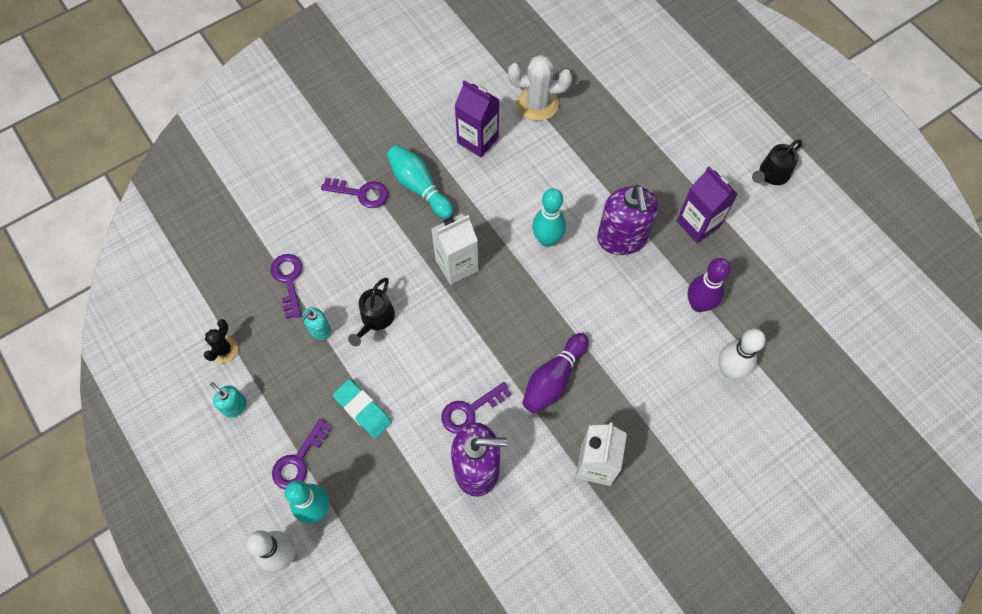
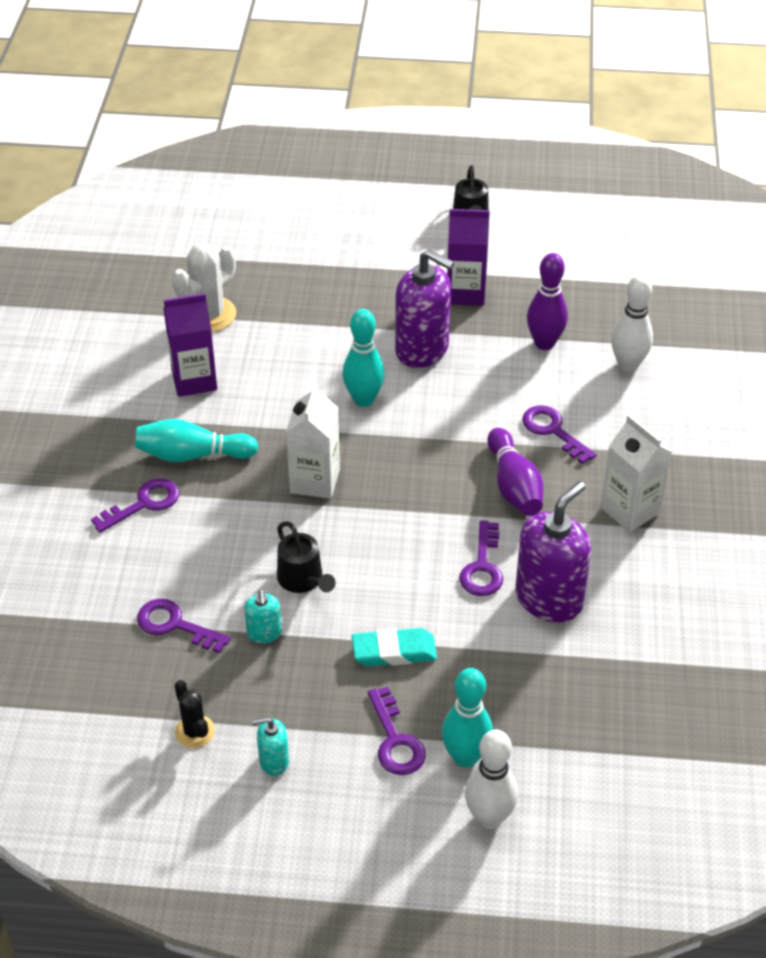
camera: 50 degrees left, 20 degrees down
(623, 367) = (553, 431): none -> purple key

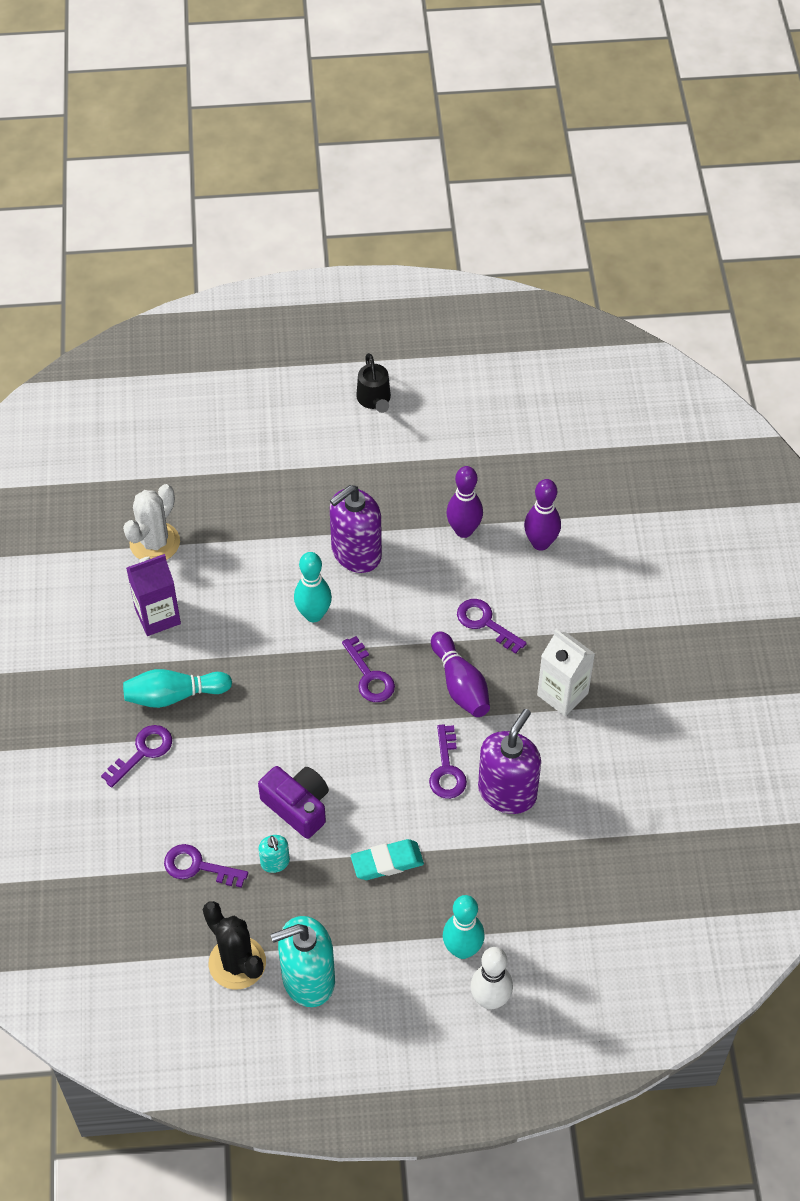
camera: 10 degrees left, 10 degrees up
(195, 731) = (237, 963): black cactus -> black cactus, size x1.73
(274, 761) = (308, 979): turquoise soap dispenser -> turquoise soap dispenser, size x2.12
(303, 580) = (297, 806): black watering can -> purple camera
(315, 481) = (287, 706): white carton -> none
(395, 740) = (403, 944): purple key -> purple key (369, 676)
(422, 349) = (356, 553): purple soap dispenser -> purple soap dispenser turned 120 degrees clockwise
(465, 293) = (384, 485): purple carton -> none
(628, 365) = (540, 543): white bowling pin -> purple bowling pin

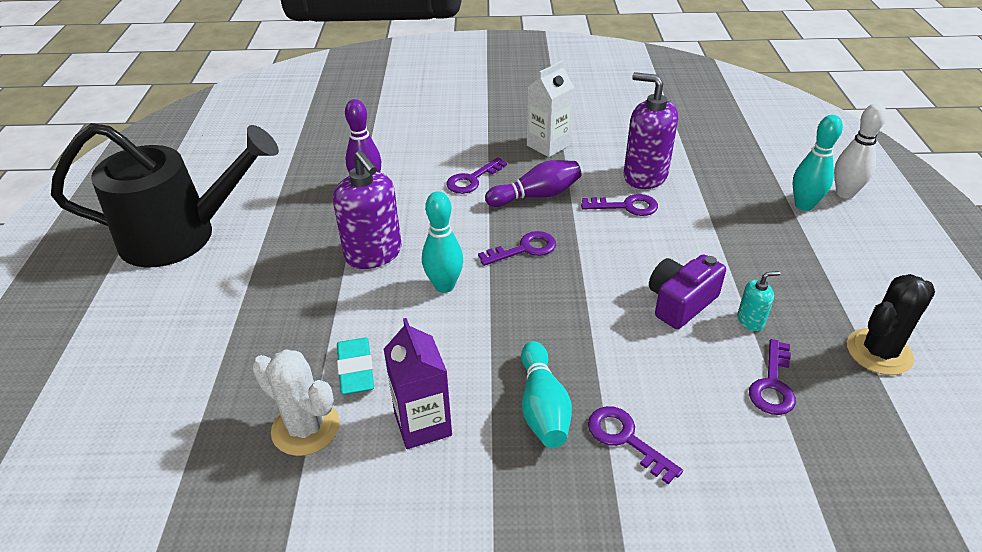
camera: 85 degrees left, 15 degrees down
(308, 979) = (874, 299): turquoise soap dispenser -> none
(374, 400) = (182, 235): black watering can -> black watering can, size x2.46
(387, 862) = (730, 244): turquoise eraser -> turquoise eraser (356, 370)
(540, 543) = (394, 148): purple bowling pin -> none

